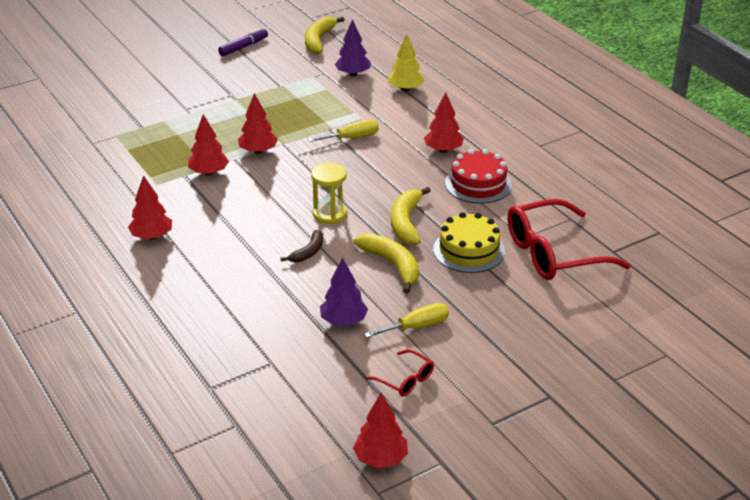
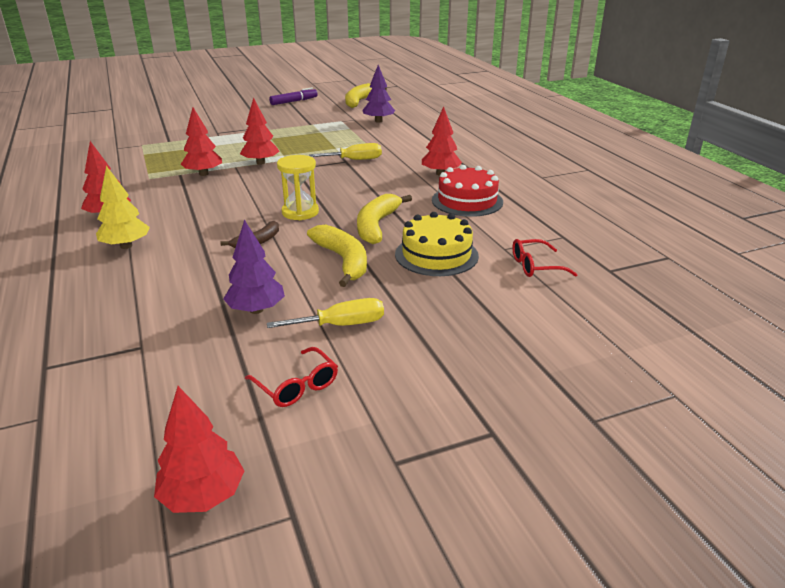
camera: 10 degrees right, 5 degrees down
(405, 89) = (422, 132): yellow tree -> yellow tree (126, 246)
(553, 253) = (535, 266): red glasses -> red glasses, size x0.46

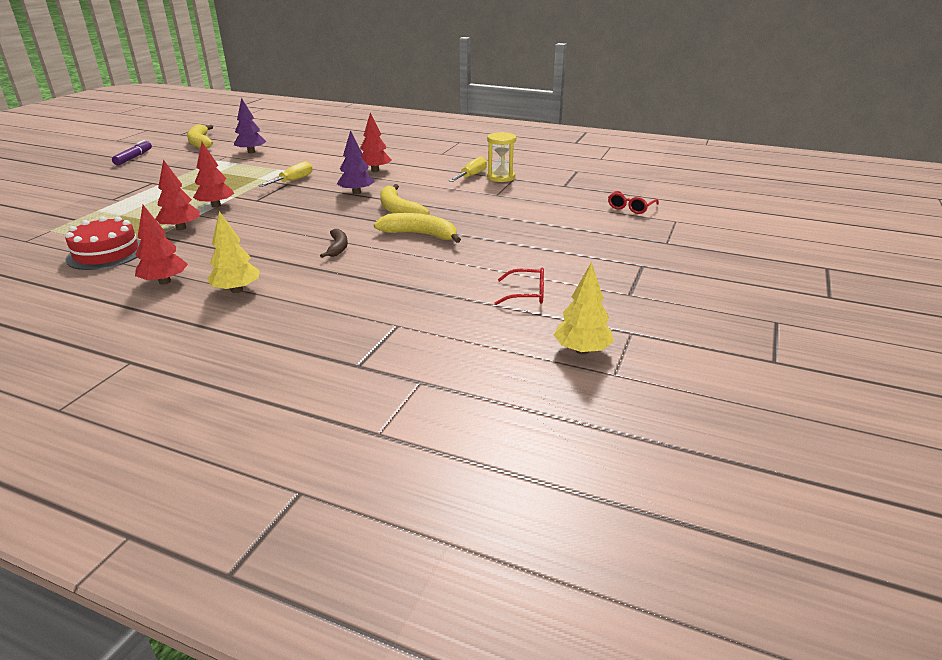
camera: 45 degrees left, 0 degrees up
(203, 496) = (582, 350): red tree -> yellow tree
(256, 310) = (425, 277): purple tree -> purple tree (356, 192)
(300, 212) = (328, 222): yellow hourglass -> yellow hourglass (501, 177)
(341, 325) = (489, 261): yellow screwdriver -> yellow screwdriver (471, 176)
(436, 255) = (467, 211): yellow cake -> none
(467, 201) = (425, 179): red cake -> red cake (106, 253)
(535, 266) = (528, 197): red glasses -> red glasses (630, 208)

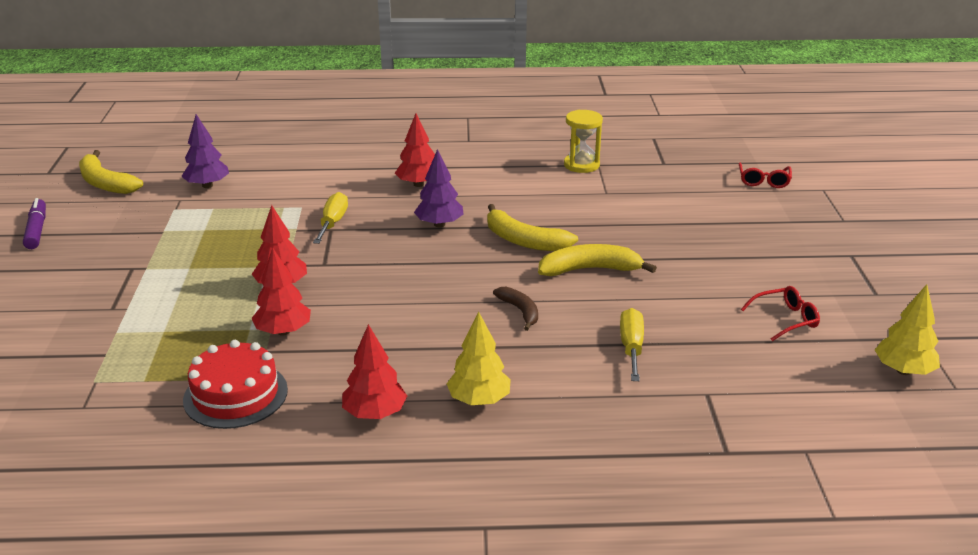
camera: 25 degrees left, 0 degrees up
(471, 176) = (546, 169): yellow screwdriver -> yellow screwdriver (631, 347)

